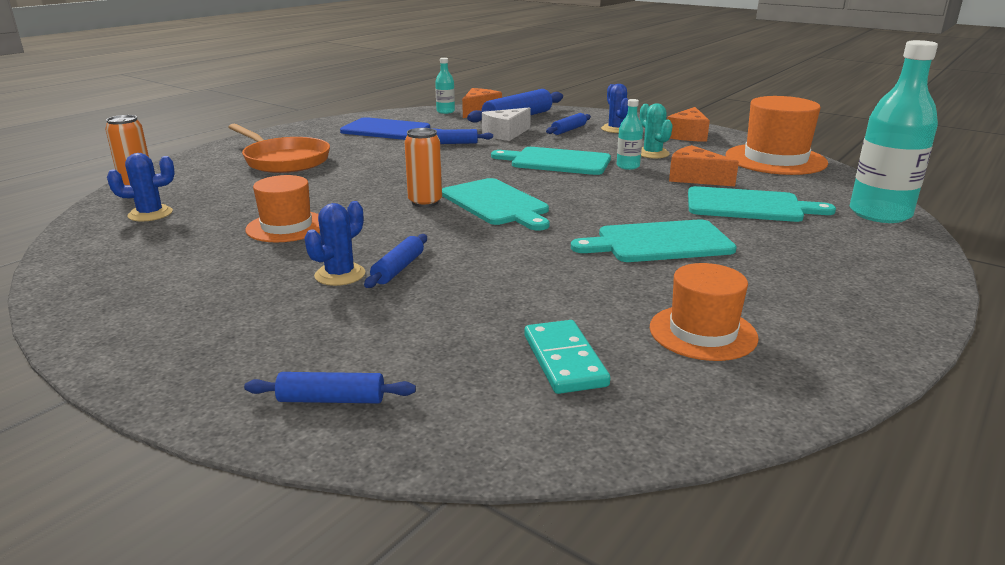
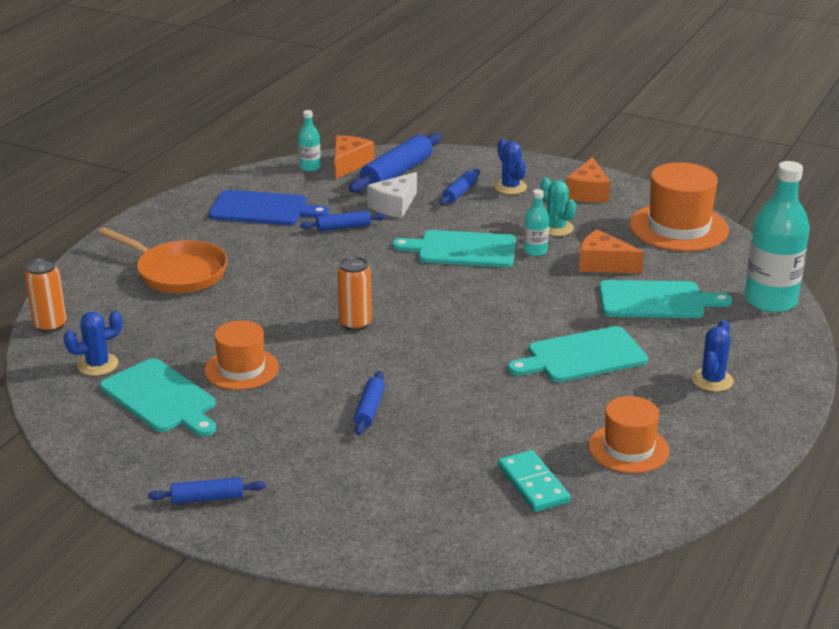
camera: 10 degrees left, 5 degrees up
(331, 399) = (380, 534): blue rolling pin -> blue rolling pin (207, 498)
(340, 275) = (323, 421): blue cactus -> blue cactus (712, 380)
(496, 203) = (423, 319): turquoise cutting board -> turquoise cutting board (161, 398)

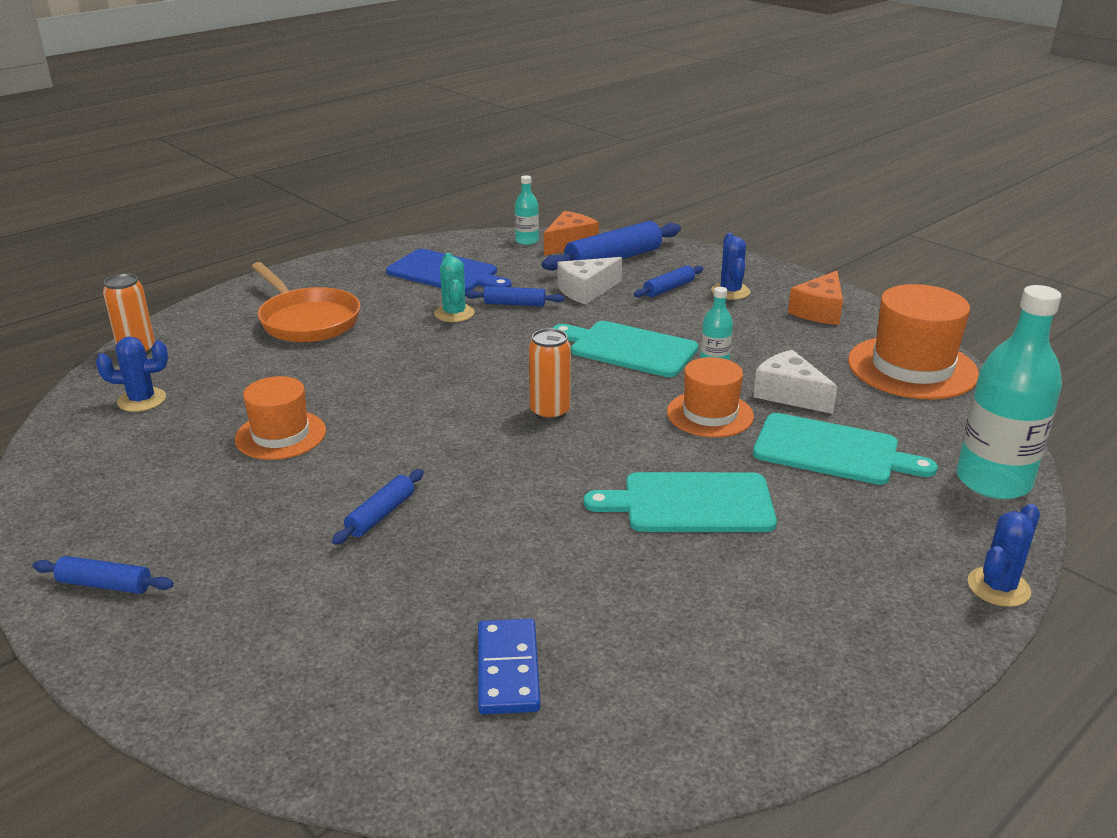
camera: 20 degrees right, 0 degrees up
(161, 398) = (169, 450): turquoise cutting board -> none
(355, 323) = (445, 408): orange can -> orange can (550, 412)
(532, 484) = (507, 670): turquoise domino -> blue domino
(556, 228) = (756, 343): turquoise cactus -> turquoise cactus (454, 313)
(603, 264) = (789, 394): orange cheese -> white cheese
(628, 448) = (674, 649): orange hat -> orange hat (710, 414)
(712, 380) = (852, 575): blue cactus -> blue cactus (998, 587)

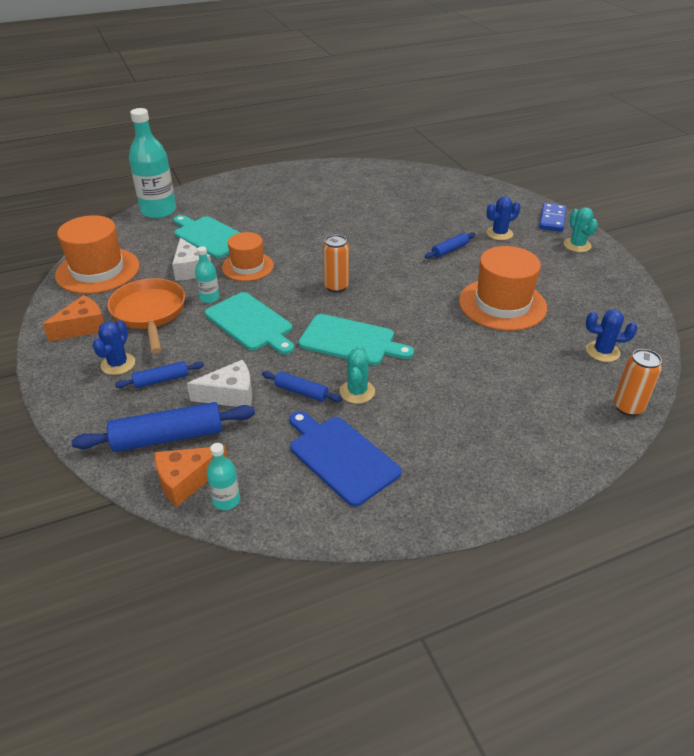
camera: 160 degrees left, 10 degrees up
(105, 584) = (577, 245): blue rolling pin -> turquoise cactus
(280, 435) = (502, 304): orange hat -> orange hat, size x1.57
(307, 320) = (485, 413): orange pan -> orange pan (149, 313)
(507, 670) = (413, 192): blue domino -> blue domino (552, 219)
(691, 504) = (301, 228): turquoise cutting board -> turquoise cutting board (350, 340)
(998, 587) = (217, 182): blue cactus -> blue cactus (499, 233)

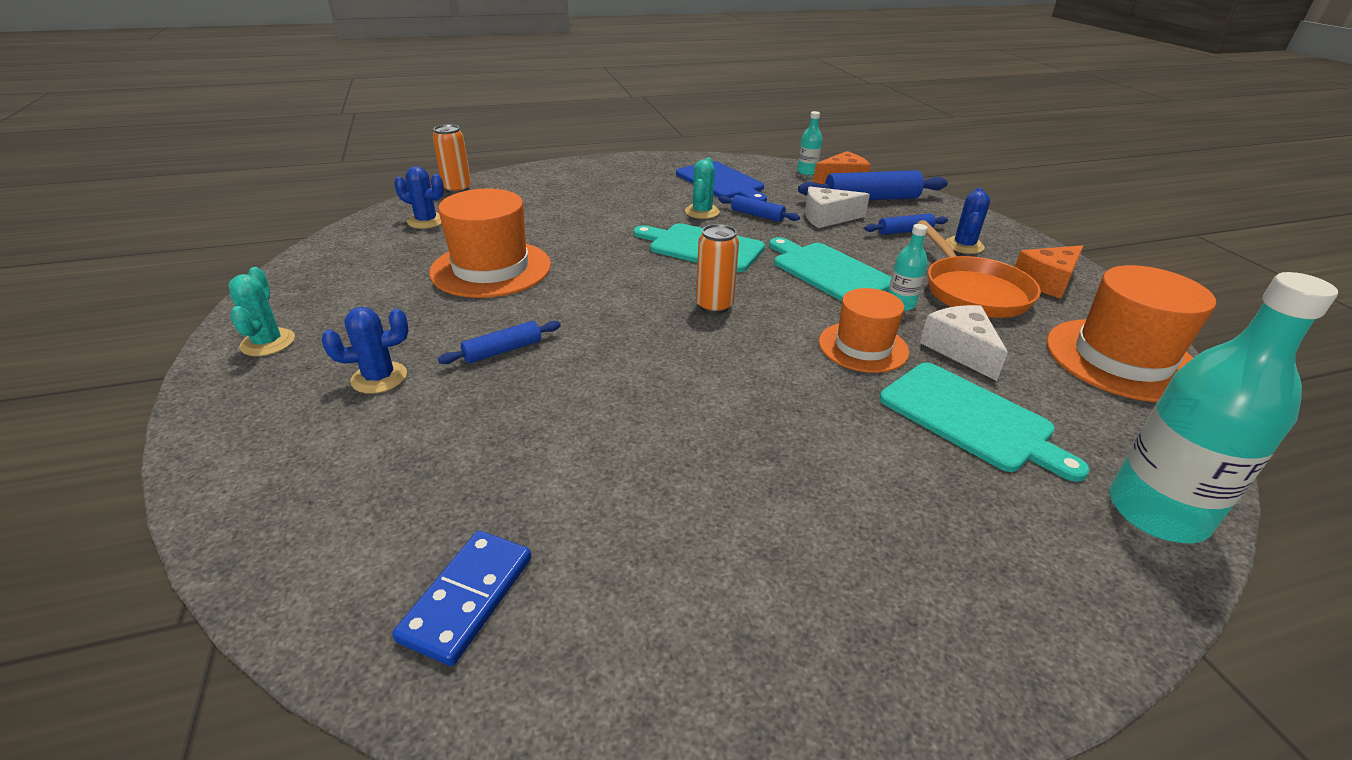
camera: 175 degrees left, 5 degrees down
(552, 219) = (230, 404): blue domino -> blue domino (467, 598)

